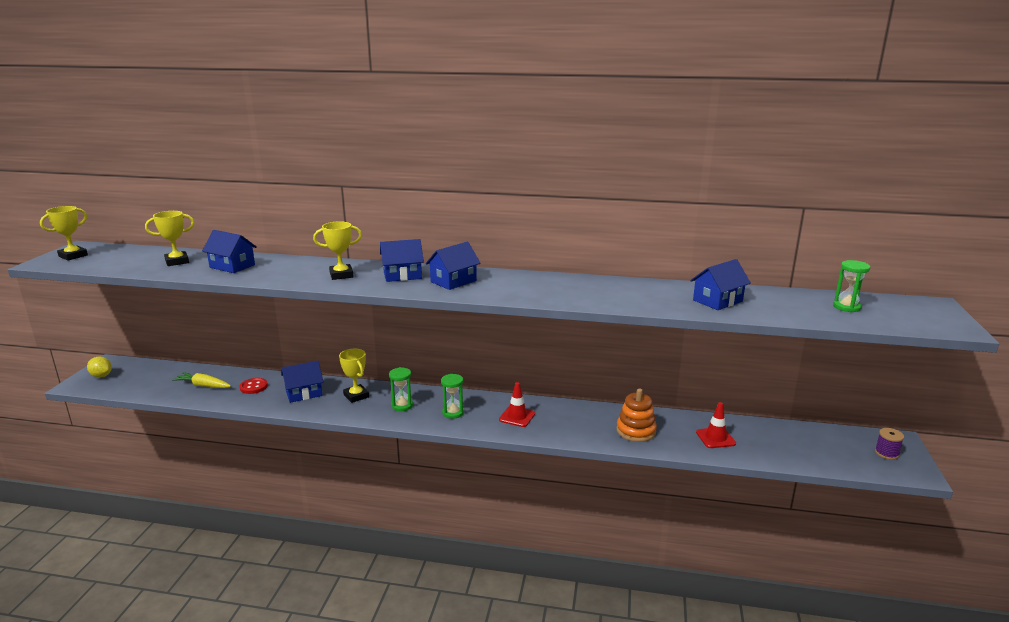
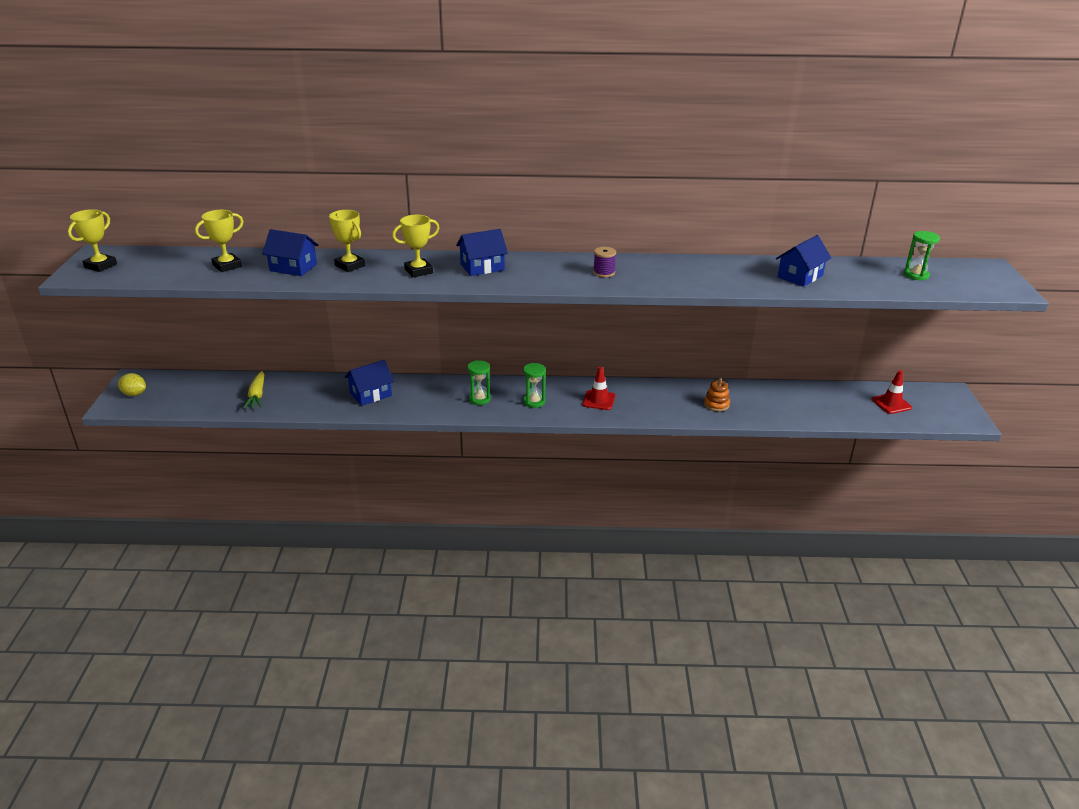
camera: 10 degrees left, 10 degrees up
(203, 386) = (257, 395): yellow carrot -> yellow carrot turned 105 degrees counterclockwise
(253, 387) = (313, 392): red button -> none
(356, 396) = (427, 393): yellow trophy -> yellow trophy (350, 265)
(453, 281) = (538, 271): blue house -> none
(636, 431) = (716, 404): orange stacking toy -> orange stacking toy, size x0.67
(715, 438) = (791, 404): red traffic cone -> red traffic cone (891, 404)
(886, 453) = (943, 405): purple spool -> purple spool (604, 272)

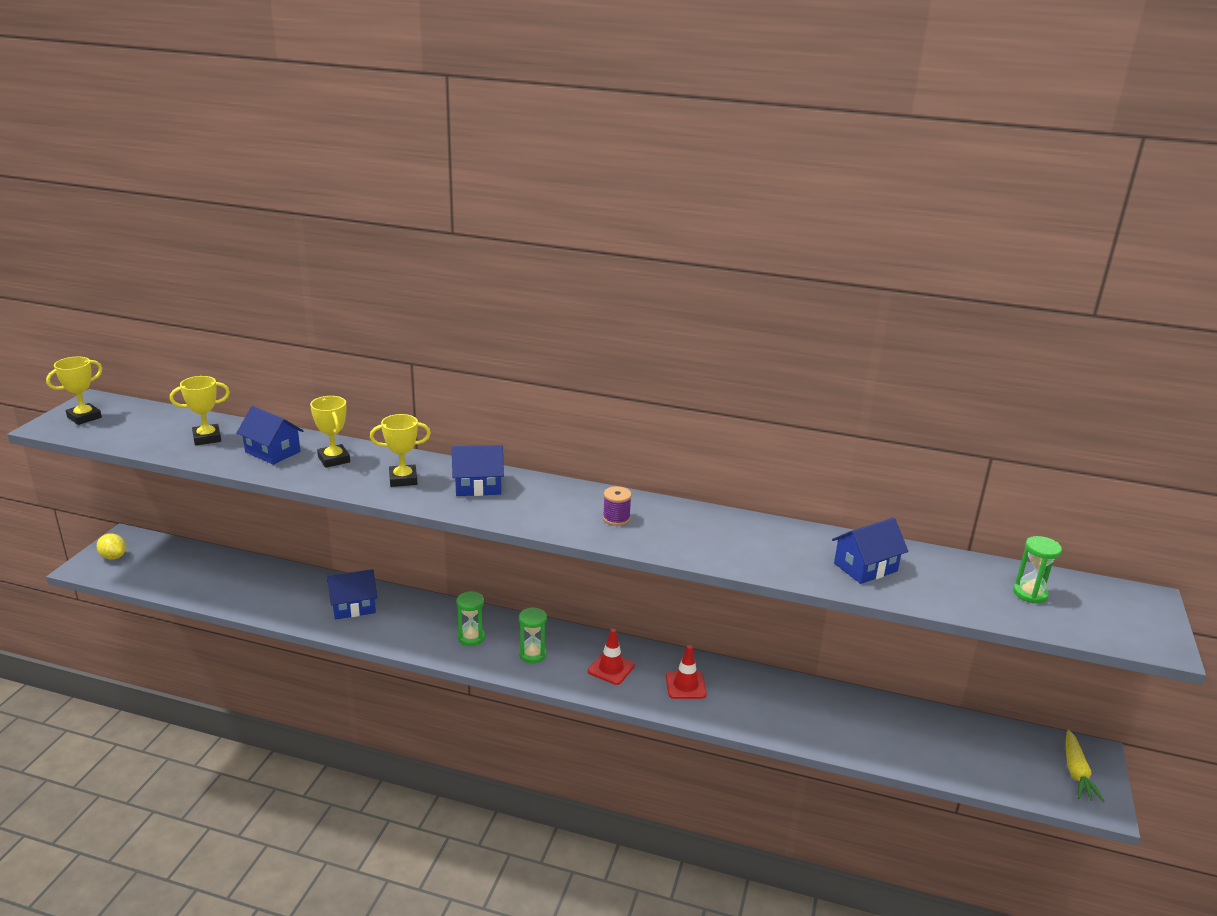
camera: 15 degrees right, 5 degrees down
(257, 395) = (233, 583): yellow carrot -> yellow carrot (1076, 772)
(716, 404) = (756, 705): orange stacking toy -> none
(891, 404) = (997, 754): red traffic cone -> red traffic cone (685, 685)

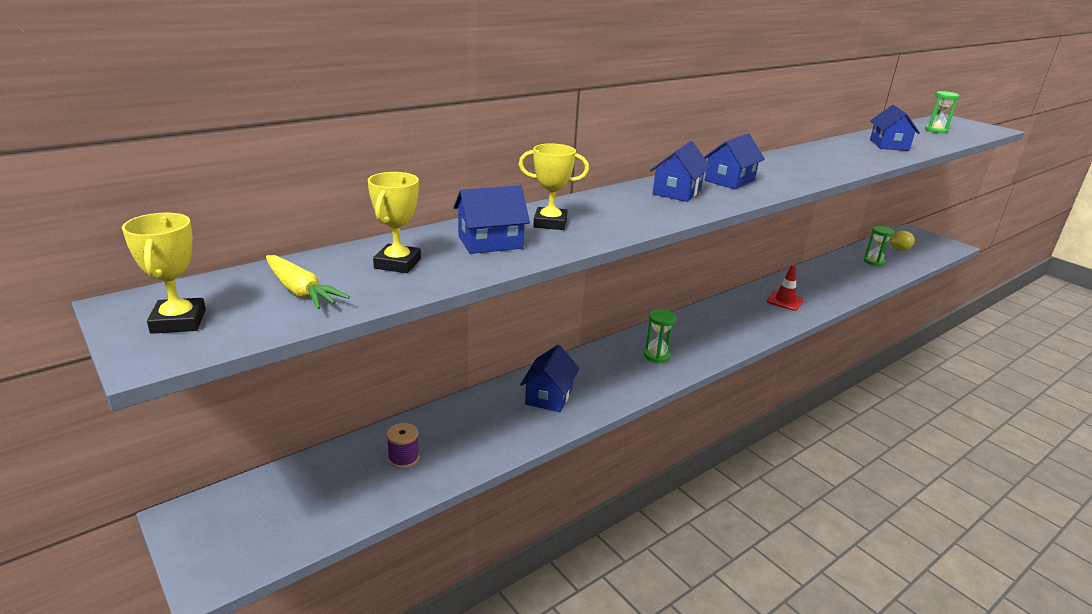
camera: 55 degrees left, 0 degrees up
(113, 557) = (223, 539): yellow lemon -> yellow lemon (899, 249)
(403, 479) = (631, 210): yellow trophy -> none
(532, 654) = (703, 339): green hourglass -> green hourglass (873, 262)
(550, 501) = (729, 180): none -> blue house
(611, 668) = (745, 317): red traffic cone -> none
(616, 518) = (776, 172): purple spool -> purple spool (403, 458)
(1076, 772) = (926, 240): yellow carrot -> yellow carrot (300, 291)

